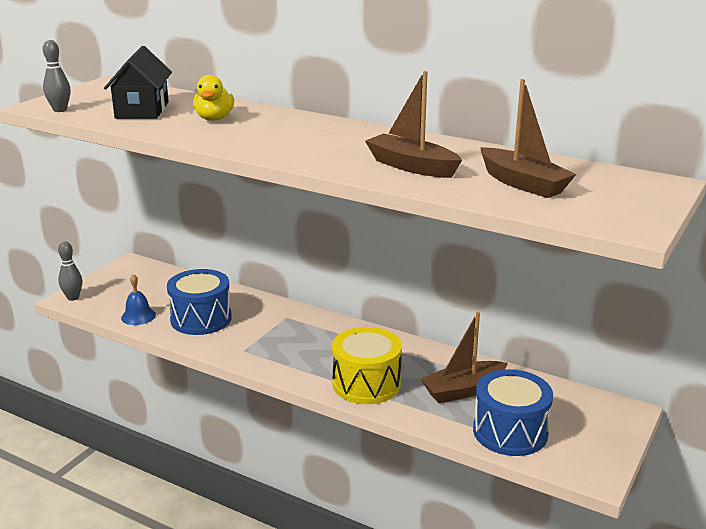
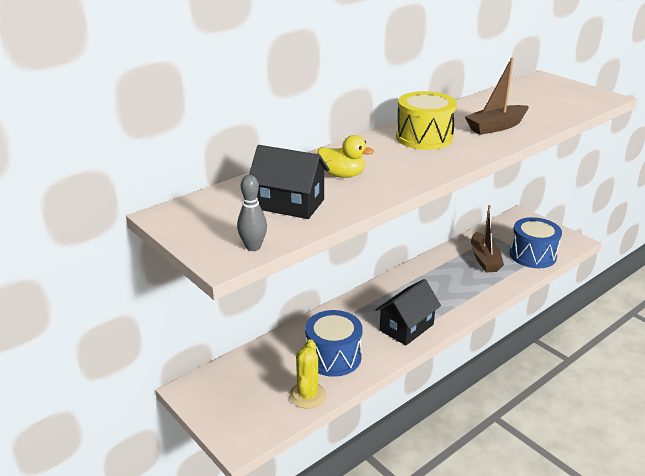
camera: 70 degrees left, 5 degrees up
(73, 297) = (240, 440): grey bowling pin -> none
(138, 316) = (307, 395): blue bell -> yellow cactus
(272, 352) = (406, 327): none -> black house
(366, 384) = (465, 294): yellow drum -> yellow drum (424, 137)
(523, 183) = (536, 106): brown boat -> none

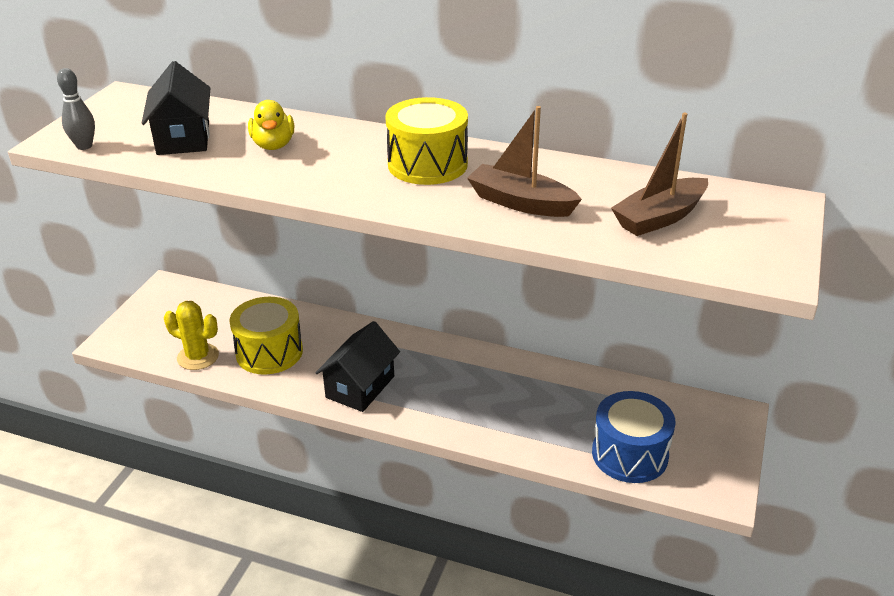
camera: 60 degrees right, 5 degrees up
(307, 395) = (198, 357): yellow cactus -> yellow cactus turned 45 degrees clockwise
(333, 357) = (269, 352): blue drum -> yellow drum
(406, 327) = (360, 387): black house -> black house turned 75 degrees counterclockwise
(484, 259) = (571, 409): brown boat -> brown boat (659, 218)

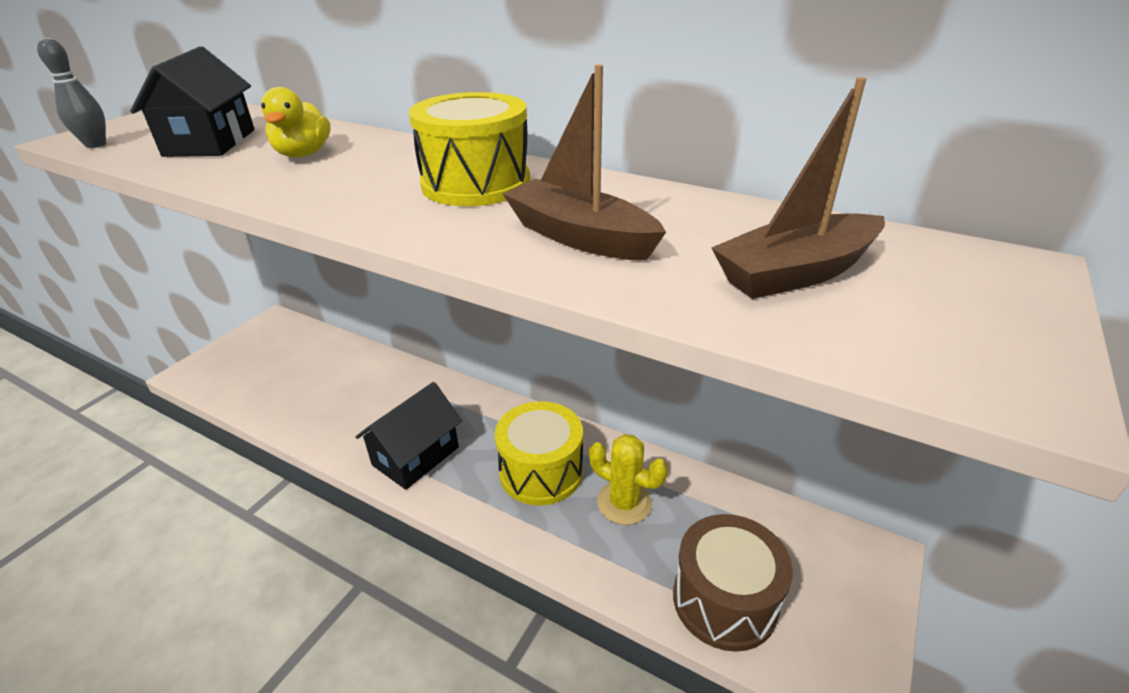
camera: 10 degrees right, 0 degrees up
(198, 357) = (262, 399): yellow cactus -> yellow cactus (624, 503)
(269, 352) = (337, 402): yellow drum -> yellow drum (541, 471)
(629, 454) = (724, 600): blue drum -> brown drum

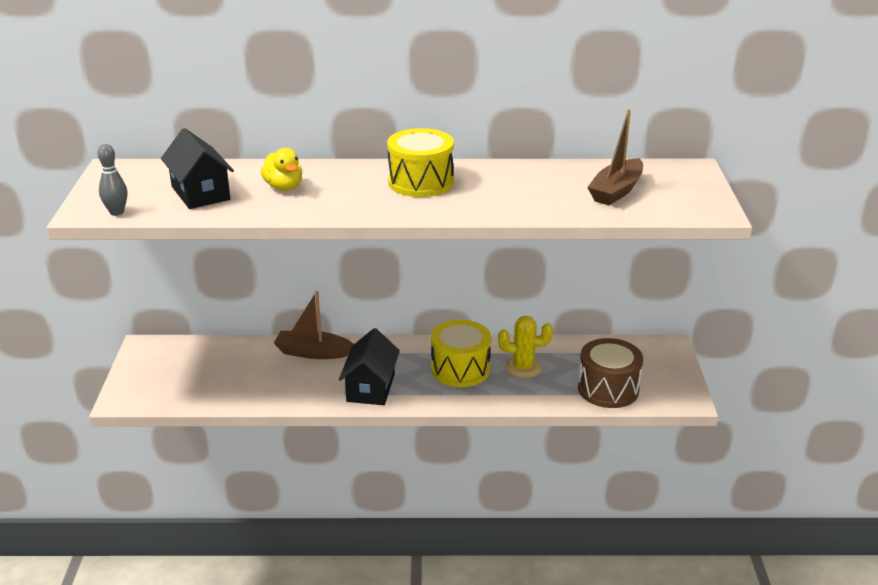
camera: 30 degrees left, 5 degrees down
(580, 237) = (511, 197): brown boat -> brown boat (312, 352)

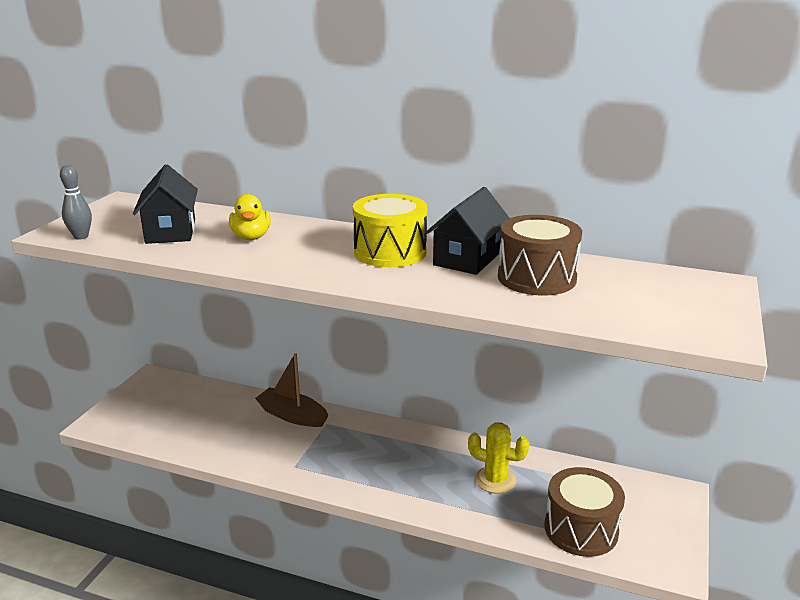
camera: 20 degrees right, 5 degrees down
(370, 388) = (324, 465): black house -> black house (467, 258)
(460, 369) = (426, 466): yellow drum -> none
(556, 186) = (536, 278): none -> brown drum
(616, 191) = (606, 294): brown boat -> none

